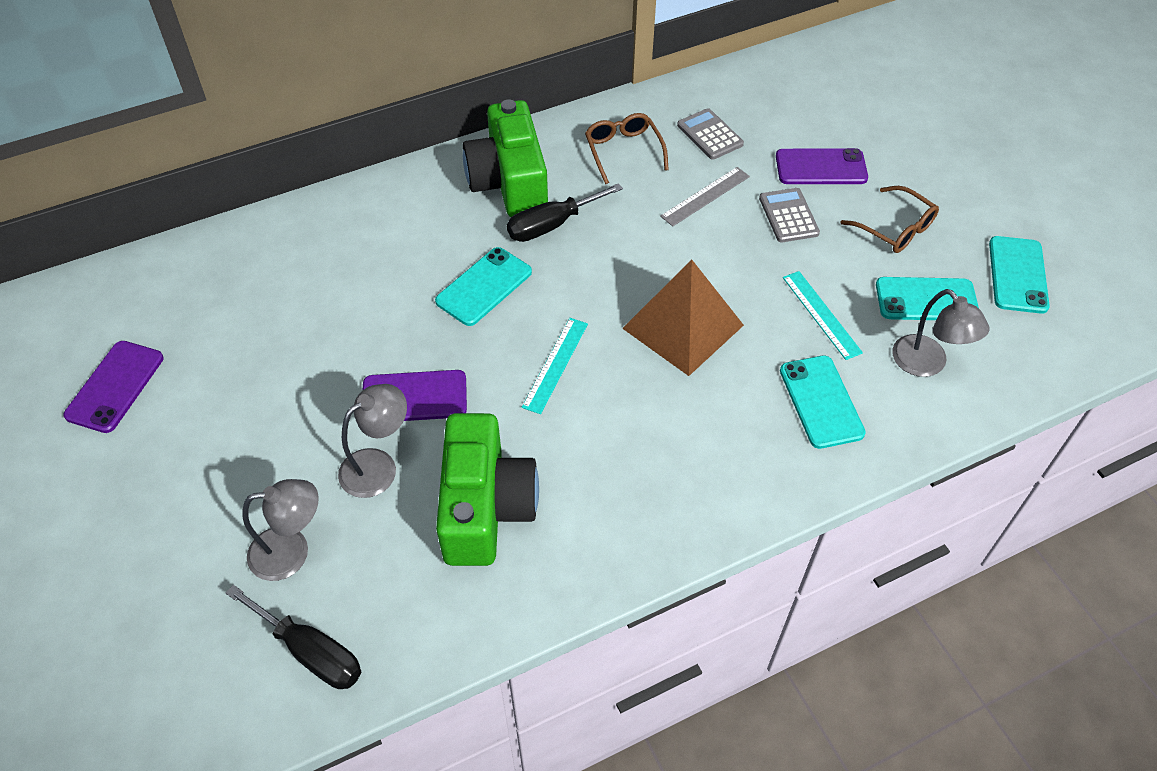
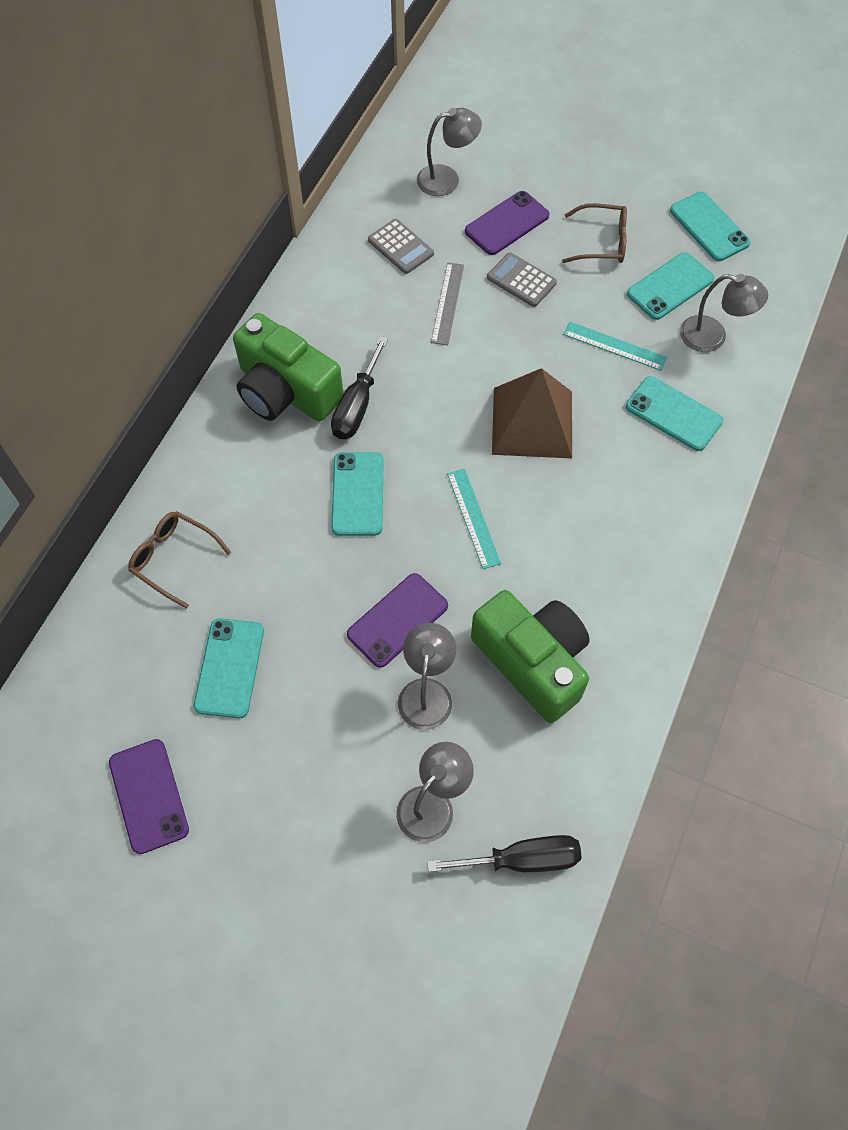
camera: 40 degrees left, 10 degrees up
(261, 342) = (229, 668): none -> turquoise phone
(623, 151) = (348, 304): brown glasses -> brown glasses (173, 559)
(709, 135) = (401, 247): grey calculator -> grey calculator turned 150 degrees counterclockwise
(802, 108) = (447, 179): none -> grey lamp

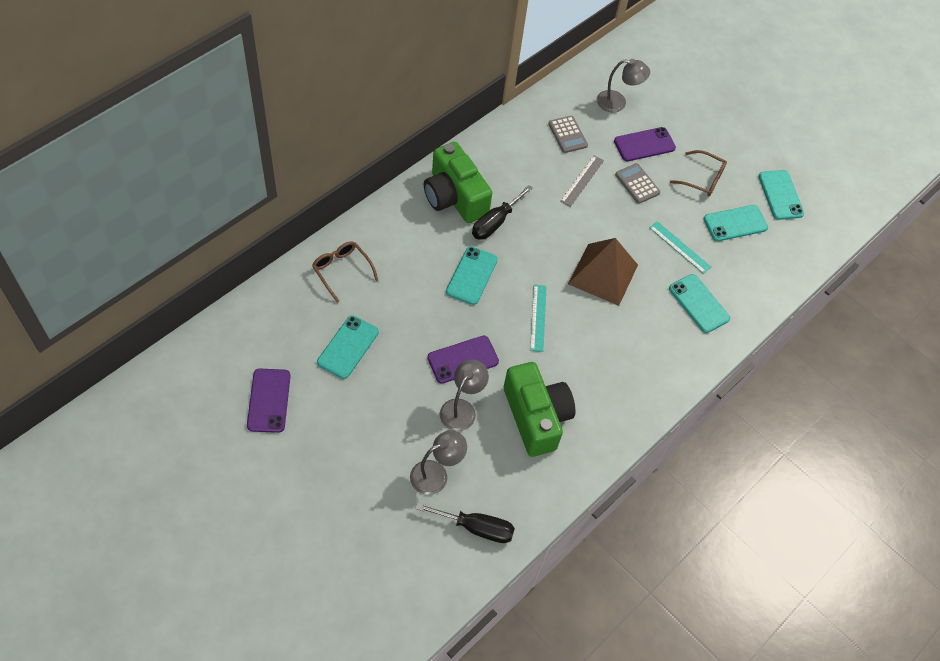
camera: 15 degrees right, 5 degrees down
(712, 337) = (748, 265): grey lamp -> none

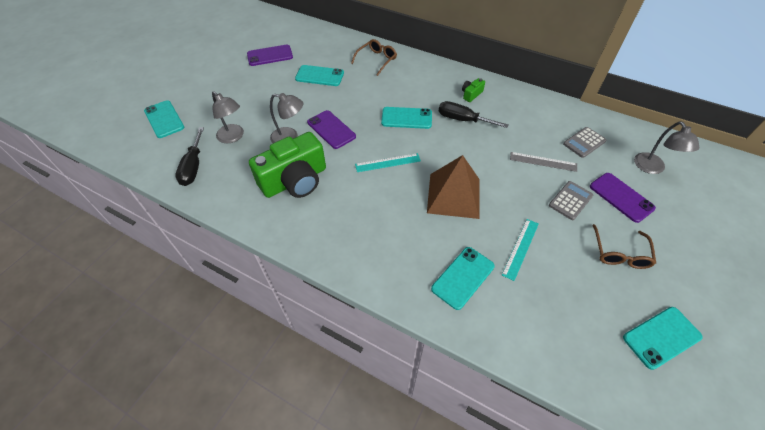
camera: 80 degrees right, 5 degrees down
(454, 197) = (471, 94): green camera -> green camera, size x0.41
(735, 223) = (585, 294): turquoise phone -> turquoise phone (164, 119)

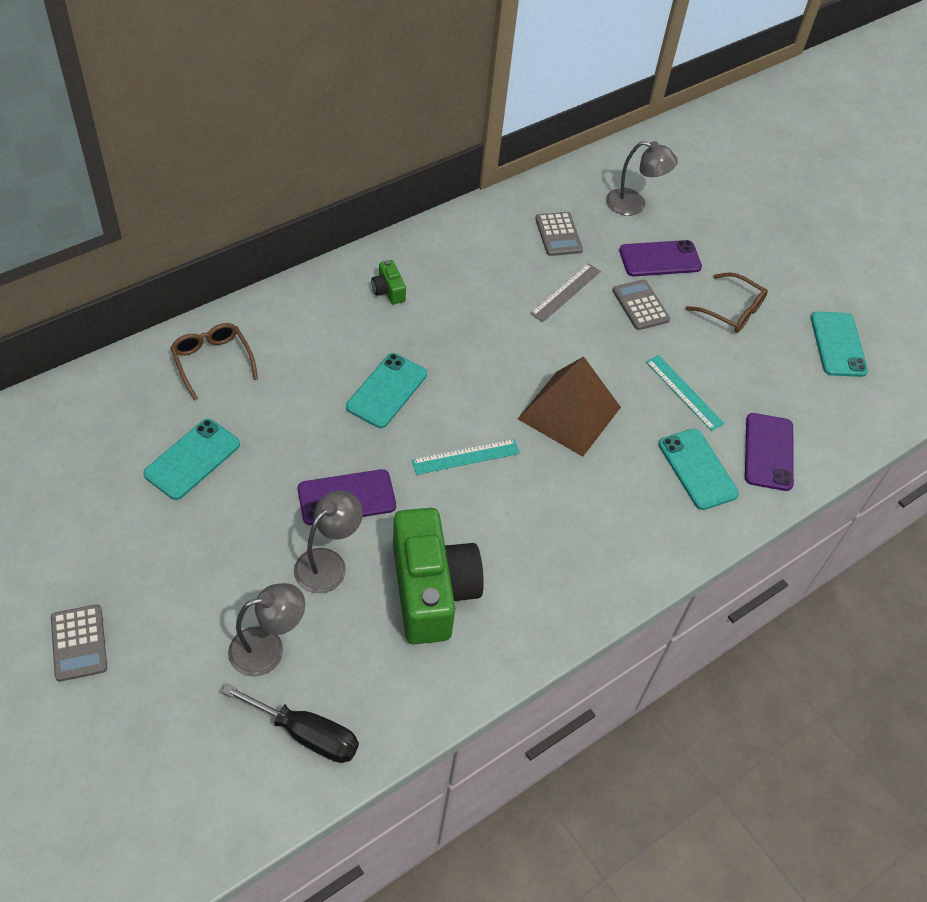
camera: 70 degrees left, 0 degrees up
(164, 119) = (131, 757): turquoise phone -> none
(211, 84) = (79, 643): none -> grey calculator
(270, 56) = (63, 514): purple phone -> purple phone (768, 452)
(387, 163) = (466, 457): turquoise ruler -> turquoise ruler turned 60 degrees clockwise
(462, 120) = (435, 328): black screwdriver -> none

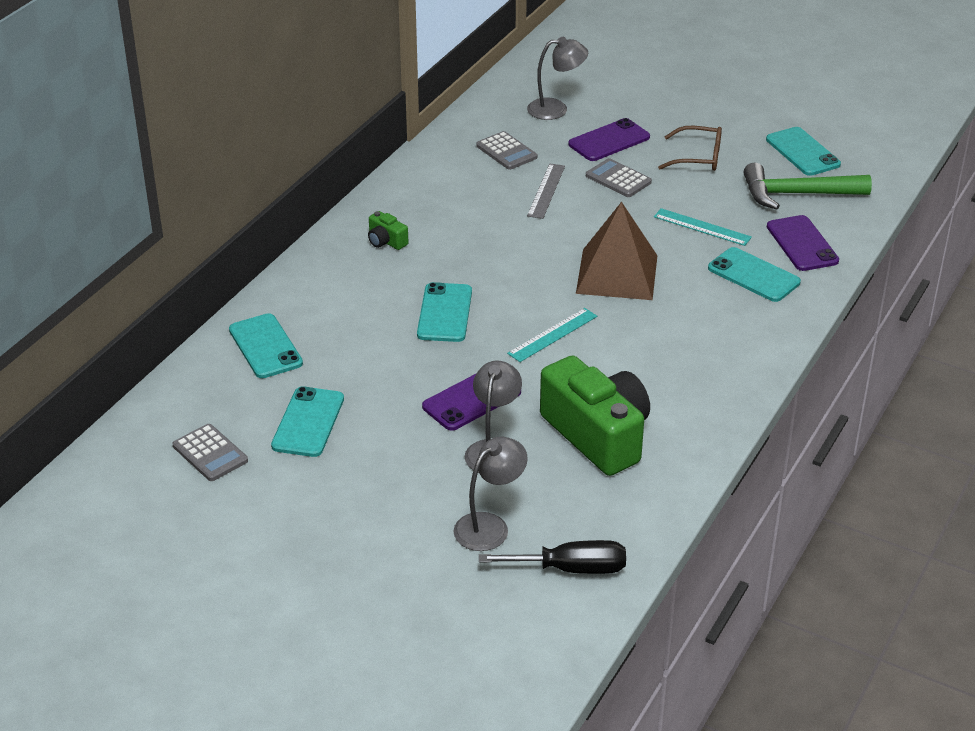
camera: 20 degrees left, 15 degrees down
(79, 643) = (316, 586): grey calculator -> grey calculator (210, 453)
(212, 361) = (265, 346): brown glasses -> turquoise phone
(800, 391) = (796, 194): none -> green hammer

